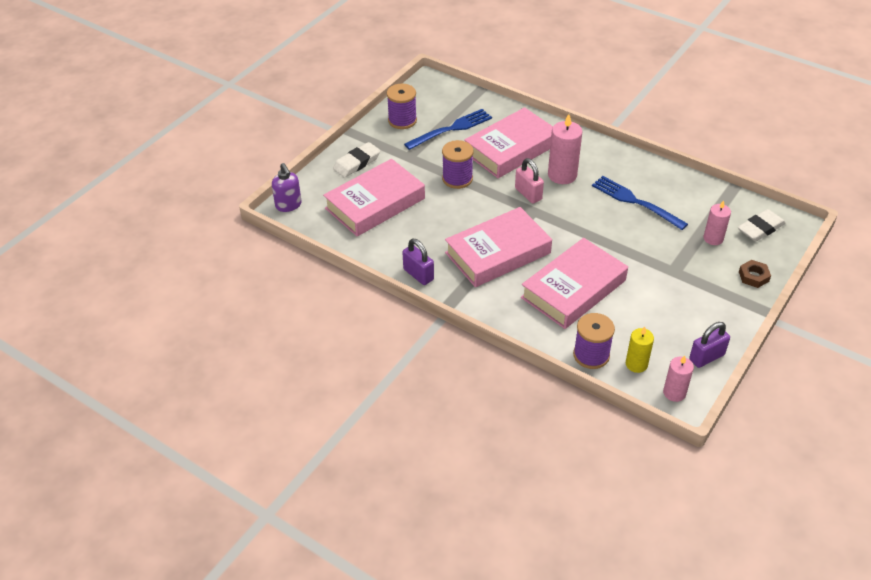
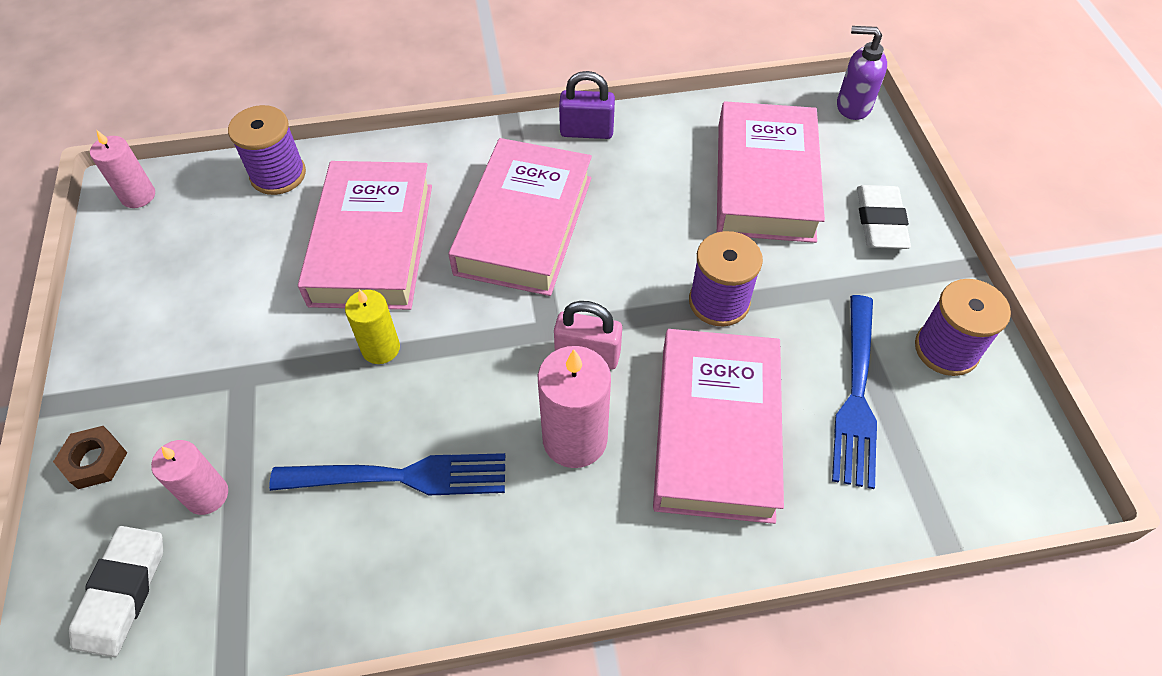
camera: 135 degrees right, 10 degrees up
(636, 364) = (210, 199): yellow candle -> yellow candle (381, 348)
(706, 357) = (115, 268): purple padlock -> none

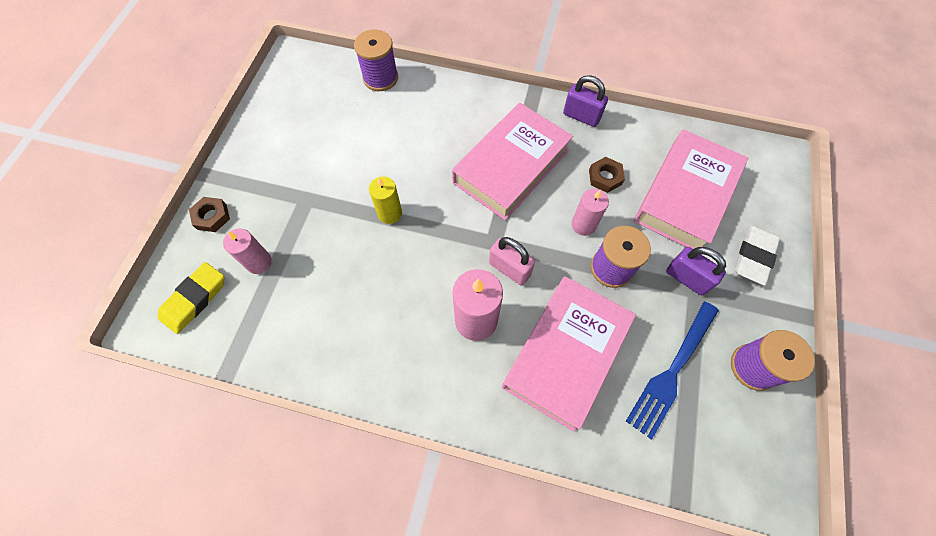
camera: 25 degrees right, 10 degrees up
(122, 592) = (195, 299): white eraser -> yellow eraser
(138, 196) = (299, 63): pink candle -> pink candle (583, 225)
(372, 244) = (414, 143): pink book -> none
(400, 476) = (365, 298): blue fork -> none
(655, 195) = (605, 177): none -> brown nut
(816, 277) = (687, 278): none -> purple padlock
(852, 106) = (778, 164): purple soap dispenser -> none

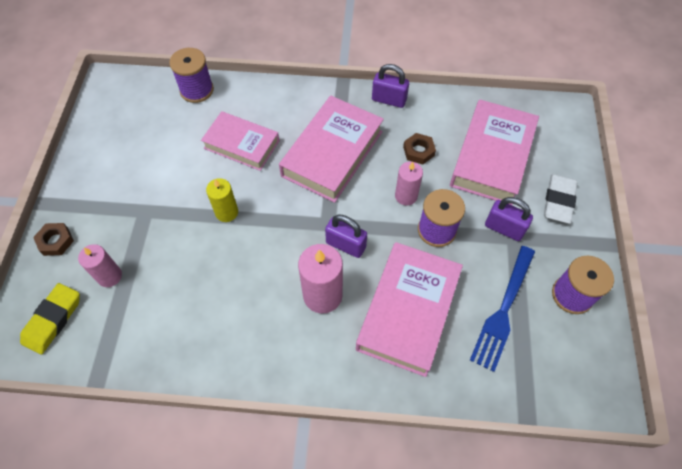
camera: 10 degrees left, 5 degrees down
(417, 142) = (241, 144): none -> pink book
(509, 269) = (346, 245): pink padlock -> purple padlock

